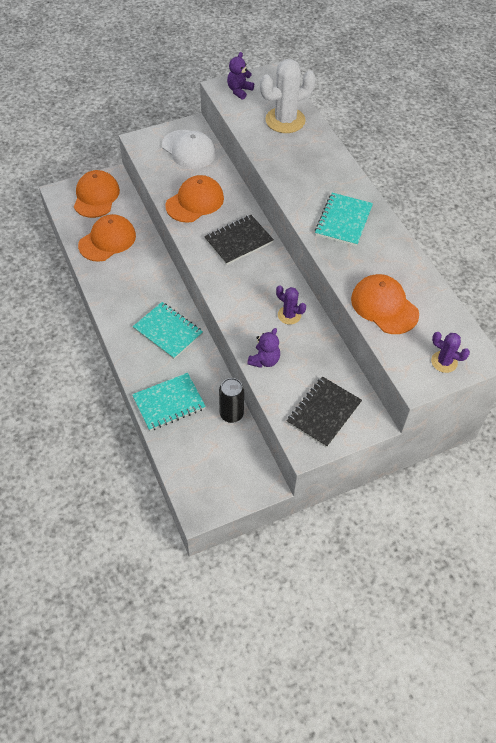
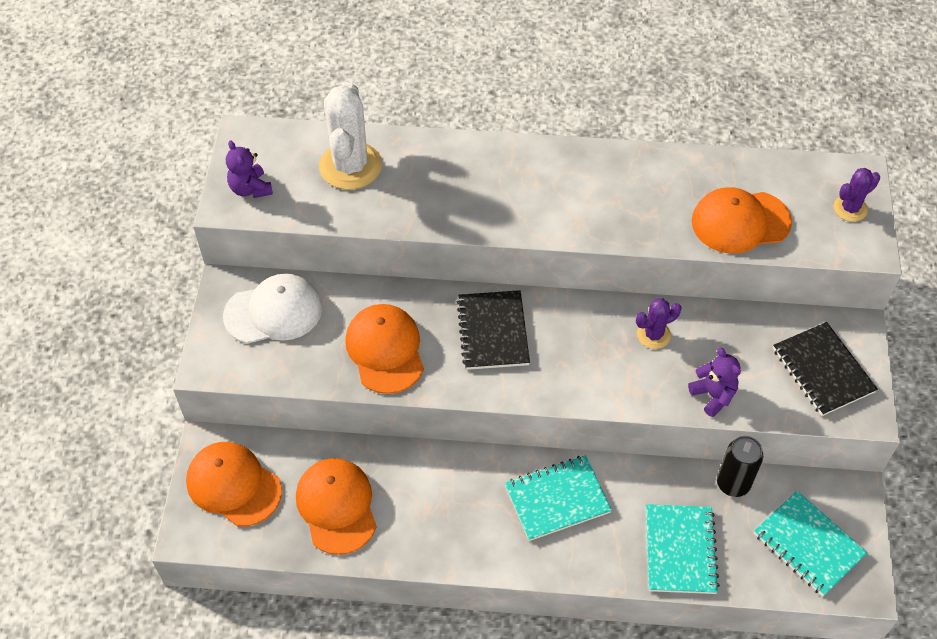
camera: 60 degrees left, 0 degrees up
(343, 221) = (578, 193): turquoise notebook -> turquoise notebook (808, 544)

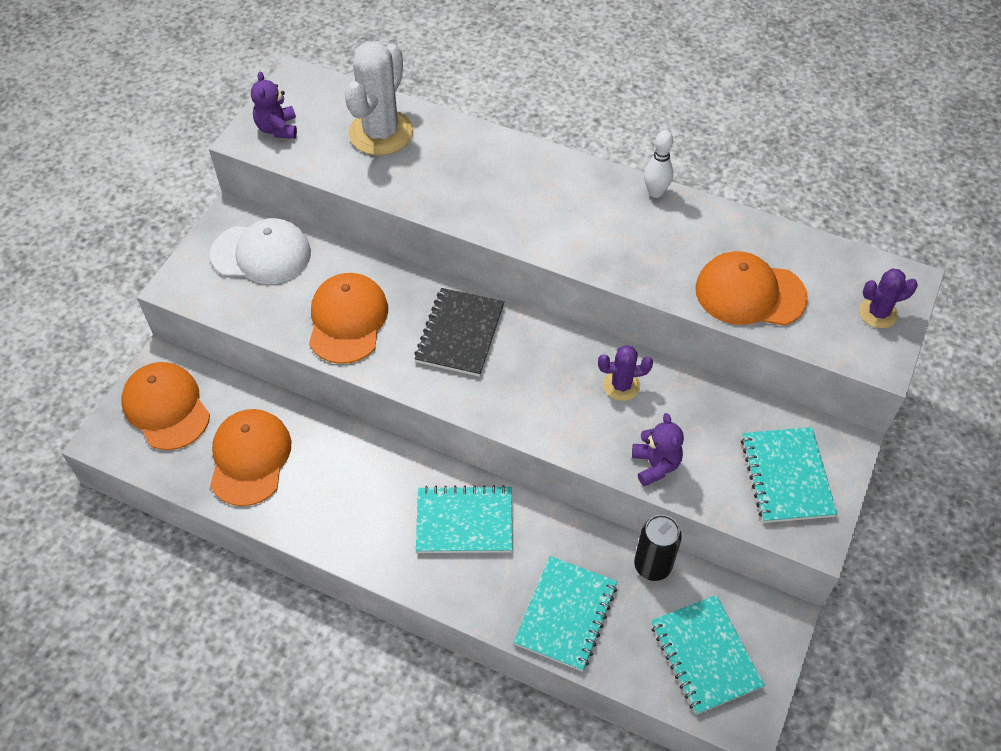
camera: 20 degrees right, 0 degrees up
(621, 154) = (655, 192): none -> white bowling pin
(823, 370) = (786, 476): black notebook -> turquoise notebook

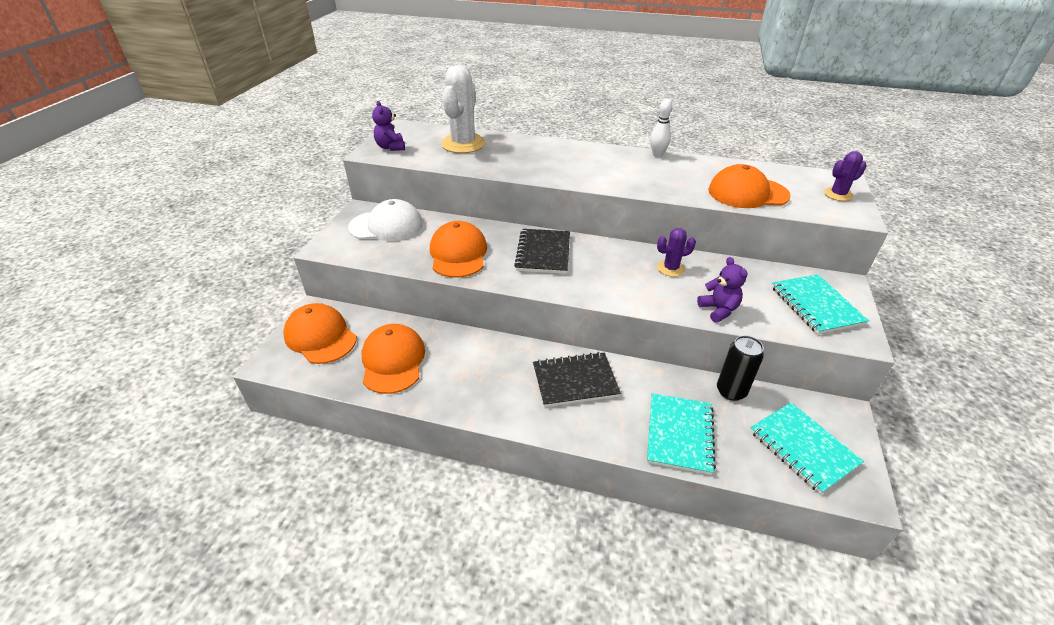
camera: 10 degrees left, 15 degrees down
(464, 521) = (575, 381): turquoise notebook -> black notebook

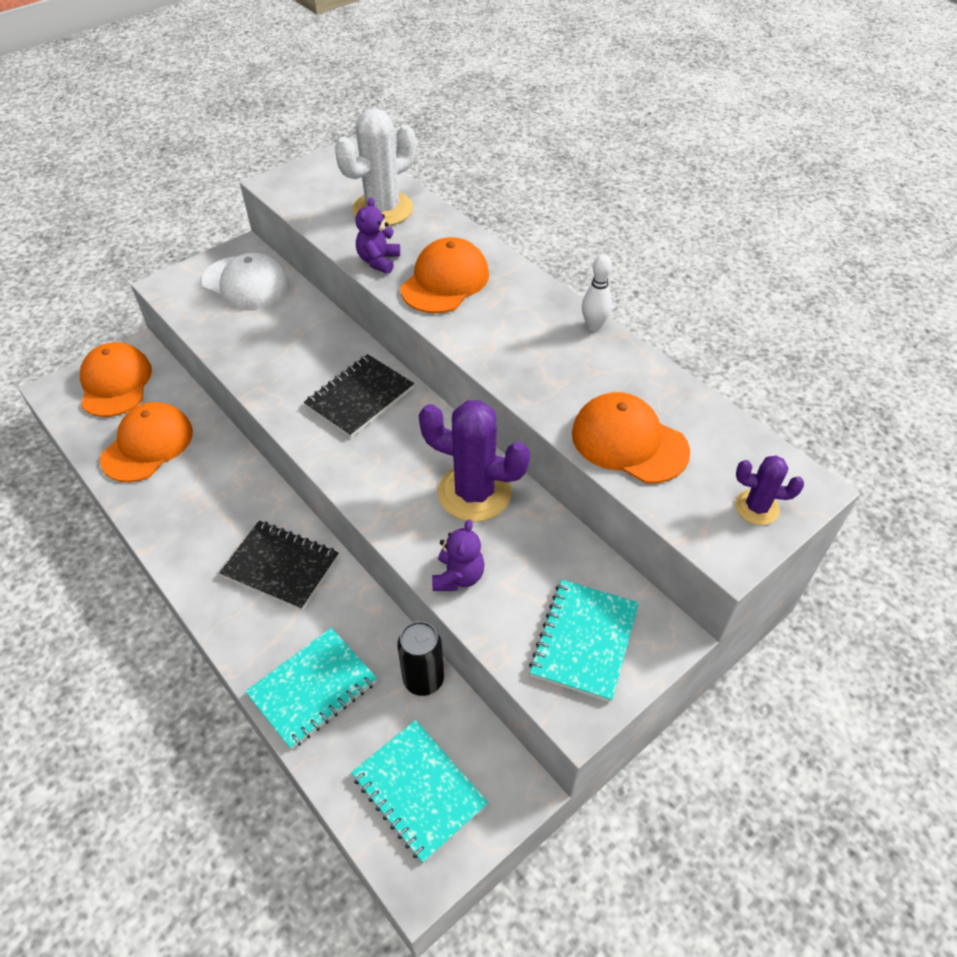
camera: 35 degrees right, 10 degrees up
(391, 147) = (302, 183): purple teddy bear -> purple teddy bear (378, 261)
(458, 254) = (275, 354): orange cap -> orange cap (445, 281)
(671, 268) = (474, 493): purple cactus -> purple cactus, size x1.90
(803, 448) = (419, 790): turquoise notebook -> turquoise notebook turned 45 degrees counterclockwise

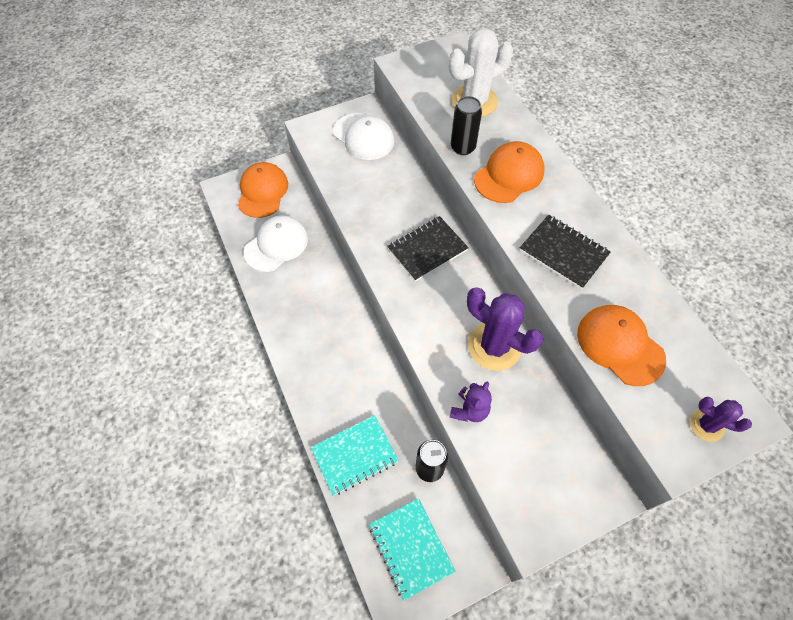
camera: 15 degrees right, 10 degrees up
(147, 445) = (276, 245): orange cap -> white cap
(281, 566) = (349, 359): black notebook -> black notebook (563, 253)
(378, 261) = (463, 147): purple teddy bear -> black can
(584, 641) = (549, 483): turquoise notebook -> none
(594, 326) = (615, 238): white bowling pin -> none

